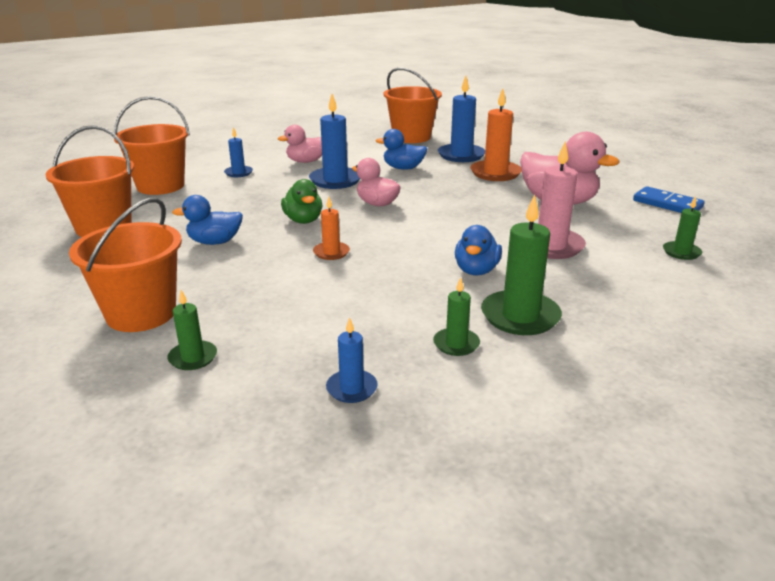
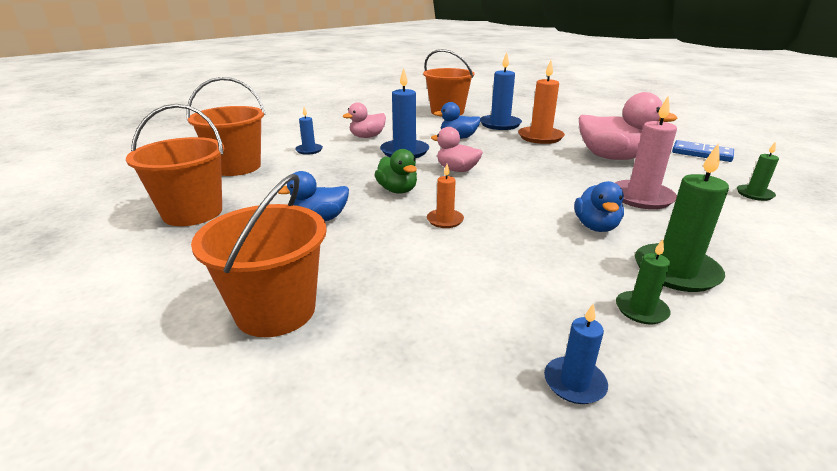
camera: 10 degrees left, 0 degrees up
(193, 358) = (365, 363): green candle -> none

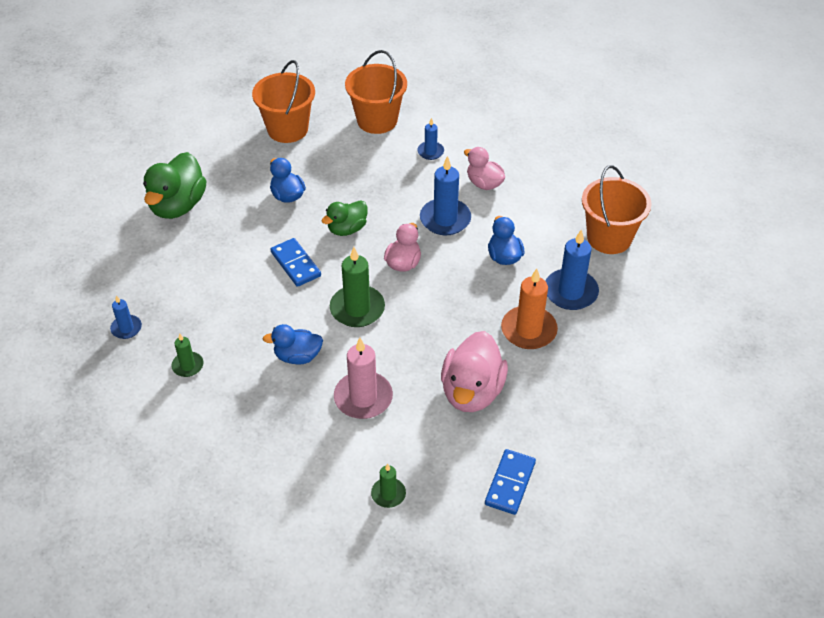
camera: 80 degrees right, 20 degrees up
(276, 310) = (178, 205): orange bucket -> green duck
(445, 220) = (295, 264): orange candle -> blue domino
(676, 271) = (235, 394): green candle -> green candle (357, 309)

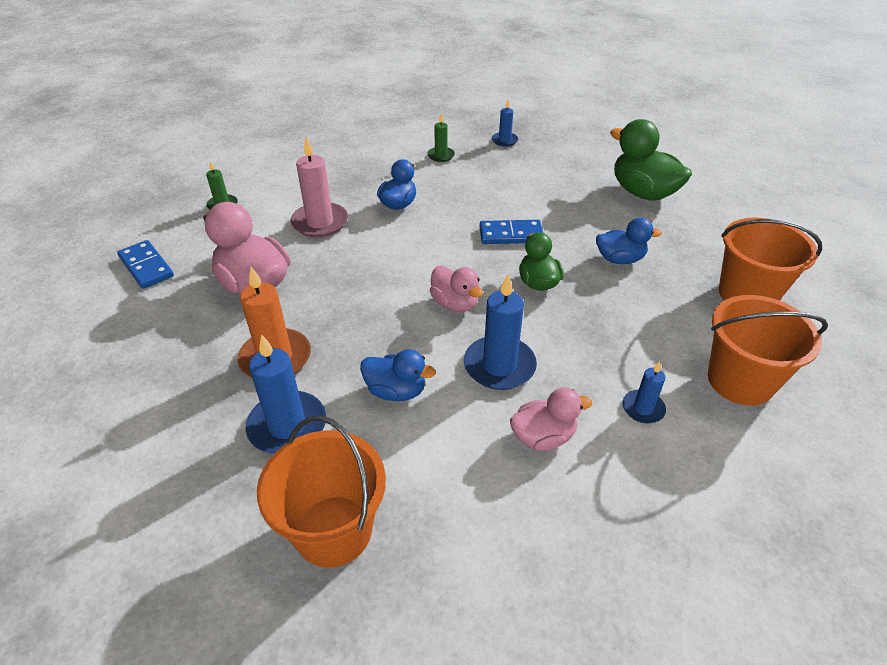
camera: 120 degrees right, 5 degrees down
(357, 309) = (420, 252): green candle -> none

